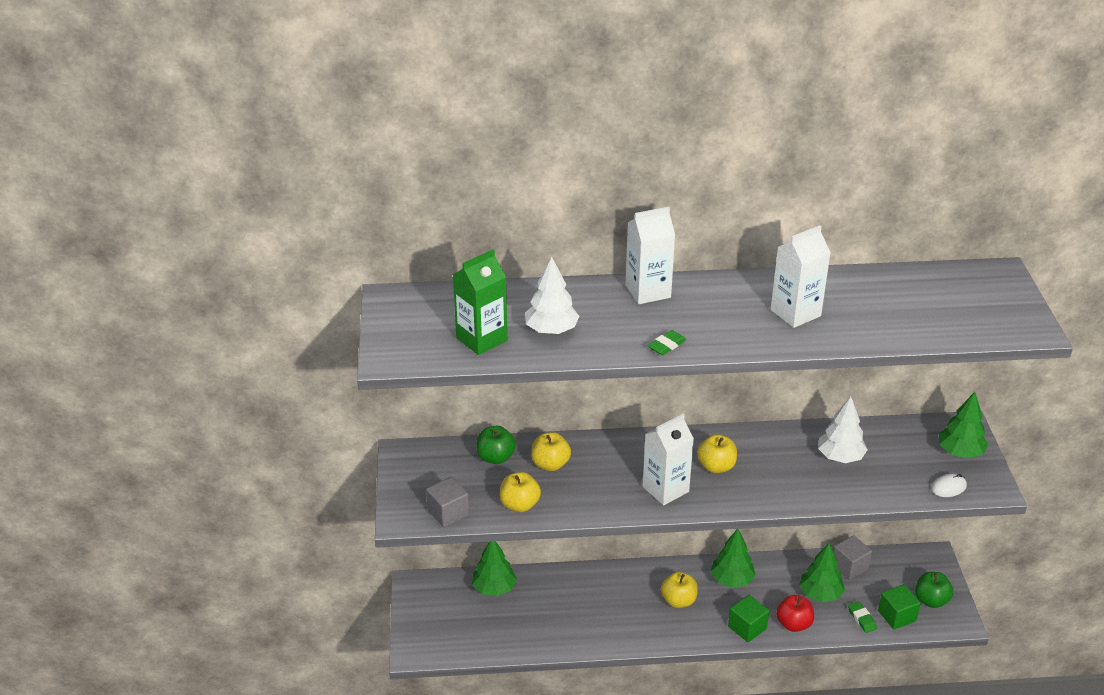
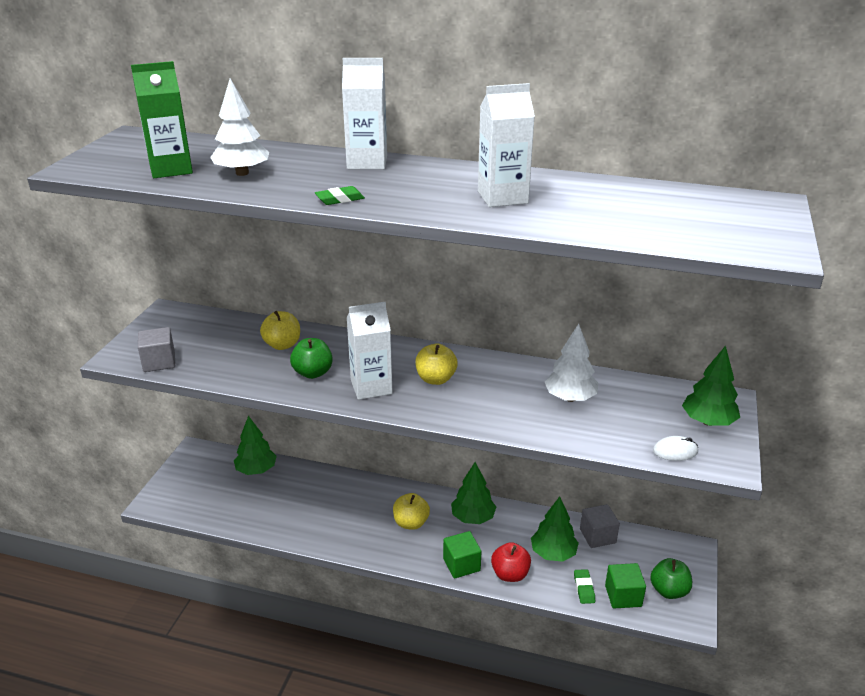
camera: 20 degrees right, 5 degrees down
(495, 457) = (239, 330): green apple -> green apple (313, 373)
(520, 505) = (226, 369): yellow apple -> none

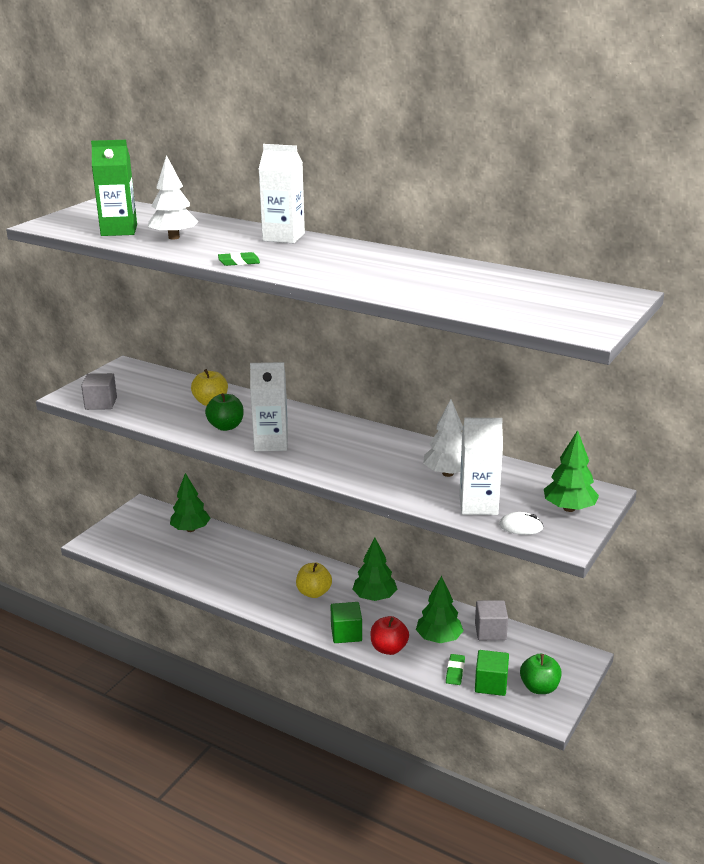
camera: 15 degrees right, 5 degrees down
(436, 379) = (332, 444): yellow apple -> none
(502, 197) = (378, 272): white carton -> white carton (478, 505)

